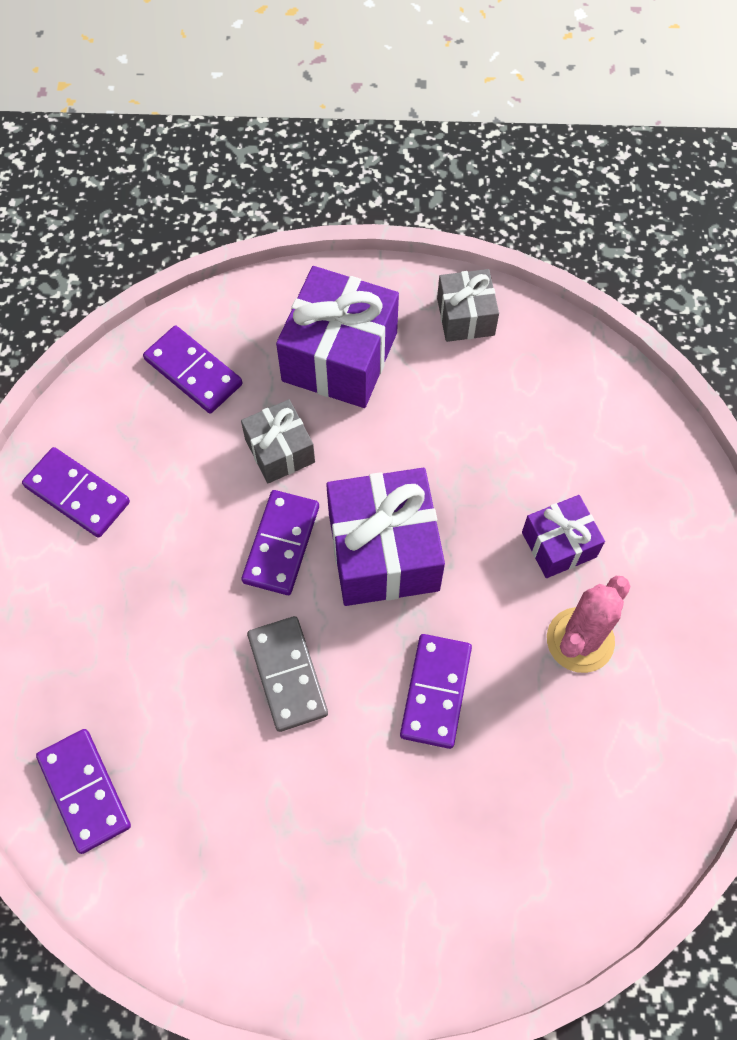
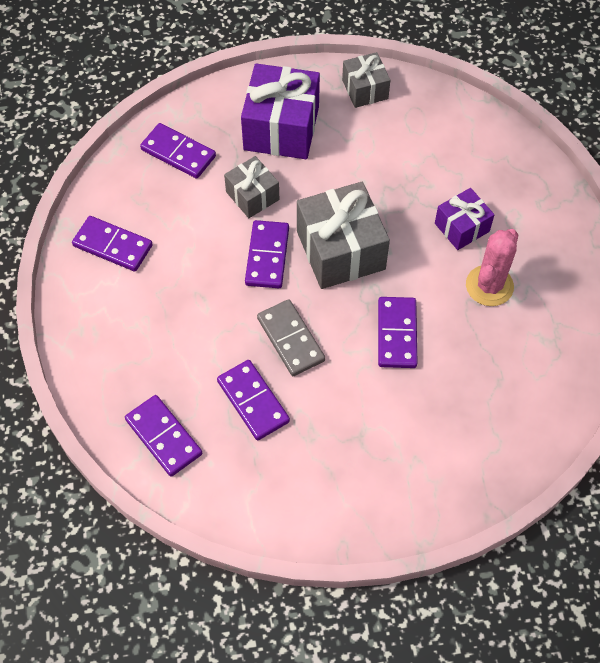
camera: 10 degrees left, 5 degrees down
(216, 759) = (253, 401): none -> purple domino
(383, 551) = (341, 250): purple gift -> grey gift

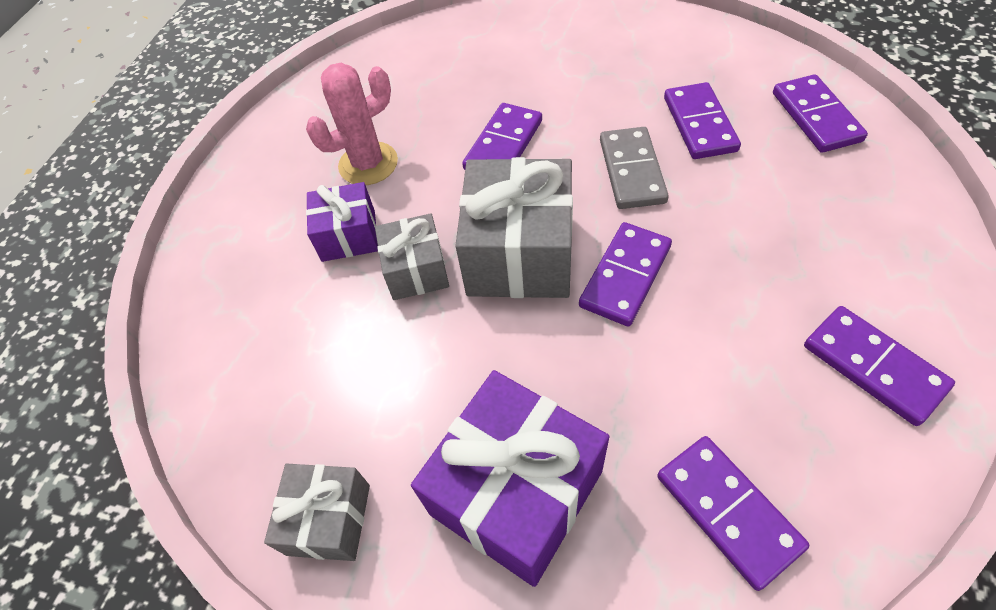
camera: 150 degrees left, 5 degrees down
(252, 196) = (615, 376): grey gift -> grey gift (416, 270)

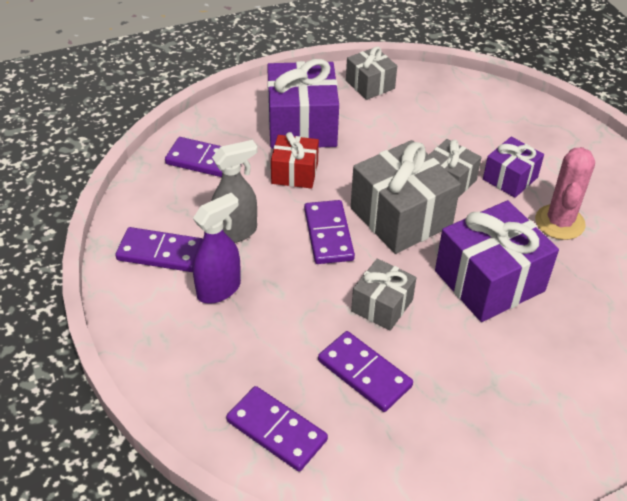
camera: 135 degrees right, 10 degrees down
(503, 145) = (489, 280): purple domino -> purple gift
(598, 398) = (294, 173): none -> red gift
(631, 171) = (382, 305): grey domino -> grey gift
(746, 343) = (235, 232): none -> grey spray bottle
(809, 273) = (219, 289): none -> purple spray bottle

